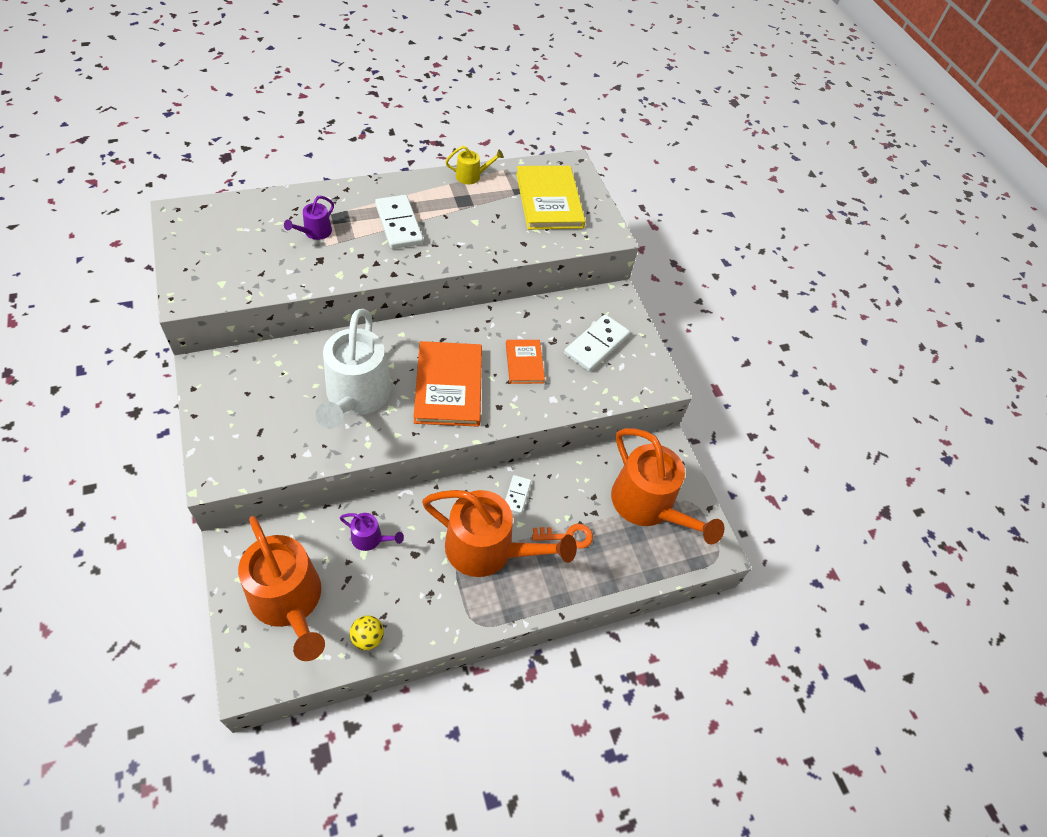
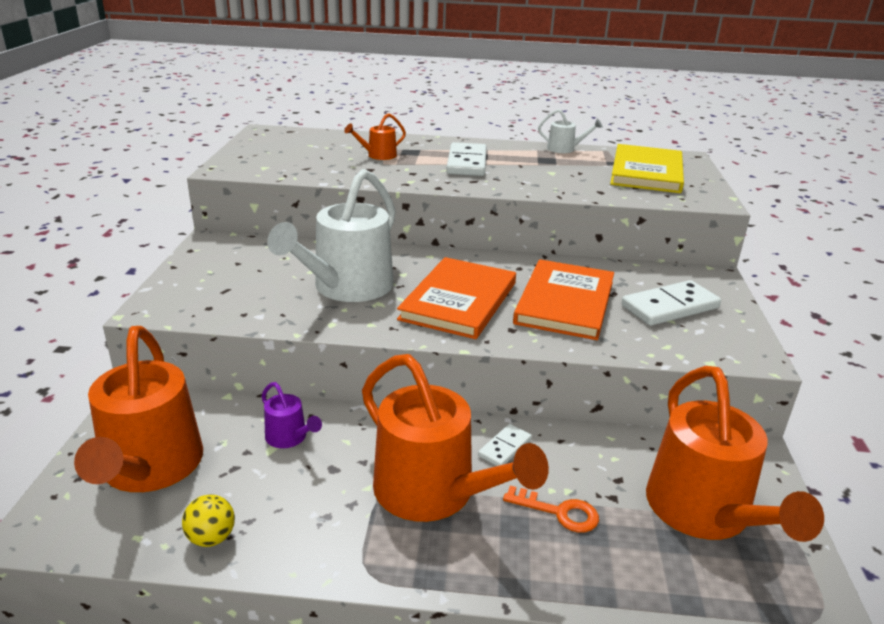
camera: 30 degrees right, 25 degrees down
(315, 232) = (378, 155): purple watering can -> orange watering can
(471, 176) = (564, 149): yellow watering can -> white watering can
(524, 363) = (565, 302): orange book -> orange book, size x1.78

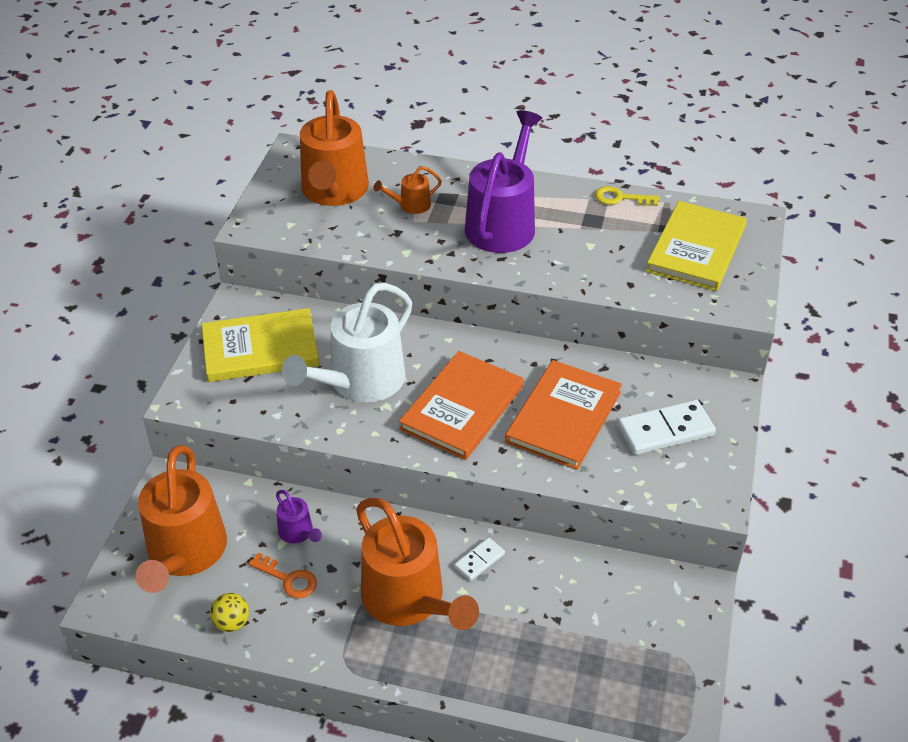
camera: 10 degrees right, 15 degrees up
(237, 269) = (260, 349): none -> yellow book
(467, 163) = (503, 223): white domino -> purple watering can
(559, 512) = (507, 628): orange key -> orange key (288, 579)
(564, 149) = (621, 198): white watering can -> yellow key
(704, 512) = (628, 641): orange watering can -> orange watering can (334, 191)

